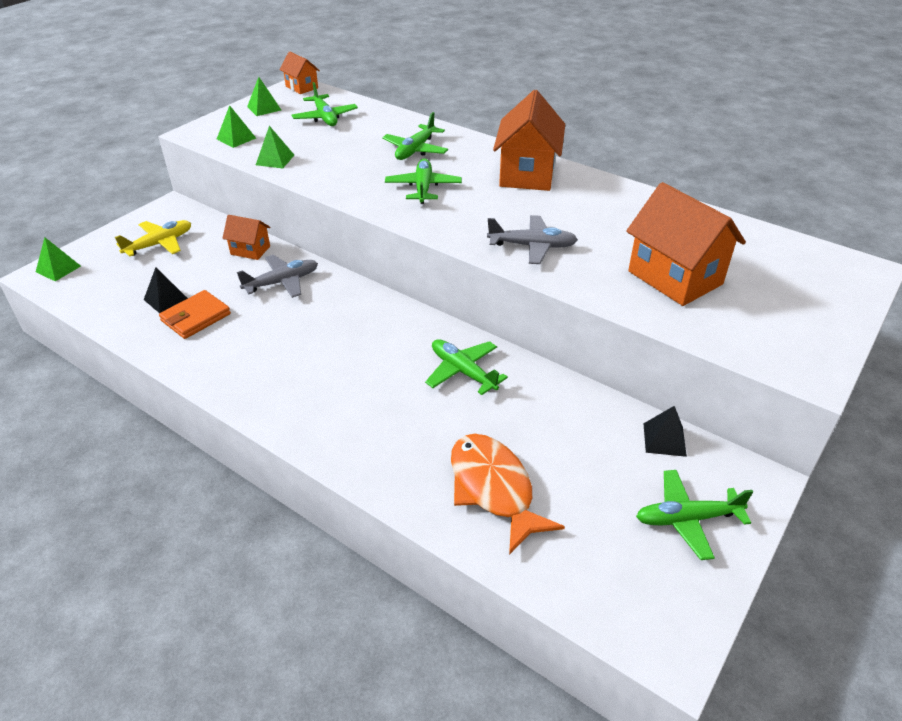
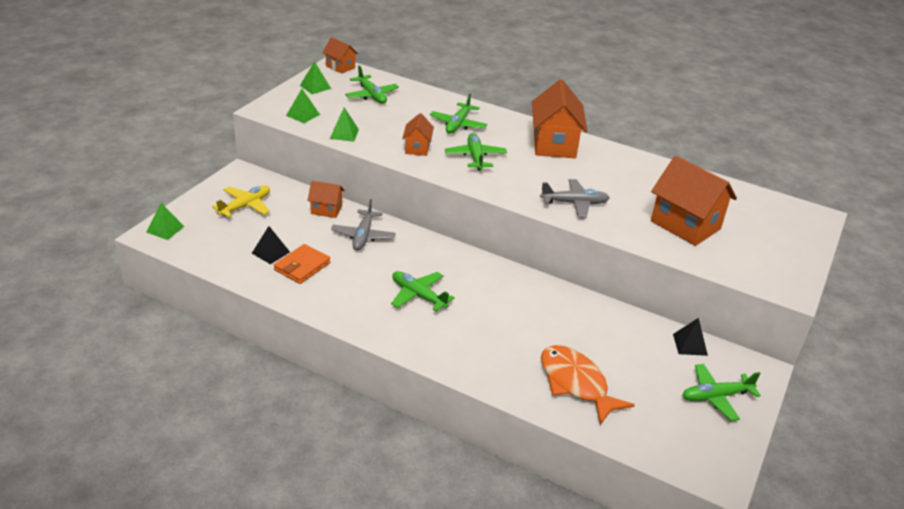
camera: 10 degrees left, 5 degrees down
(282, 282) = (363, 236): grey plane -> grey plane turned 135 degrees clockwise
(356, 177) = (417, 148): none -> orange house
(463, 371) = (530, 301): green plane -> green plane (418, 295)

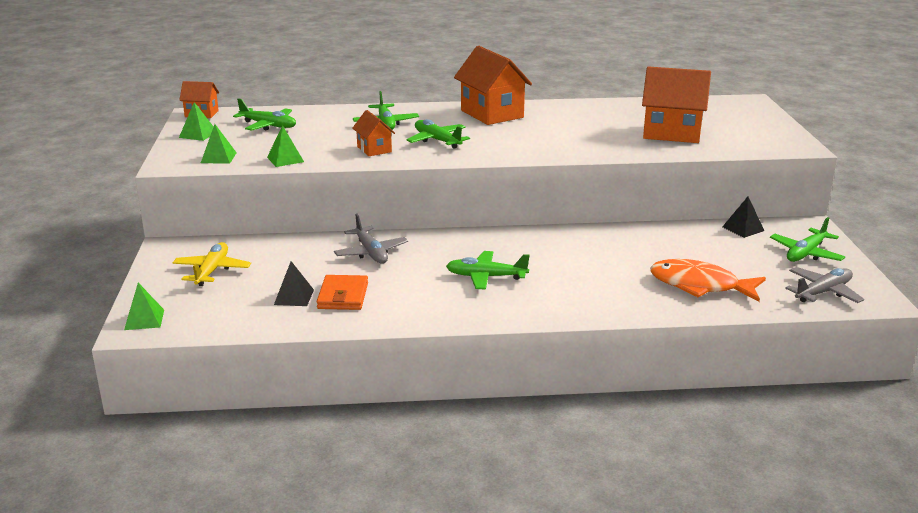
camera: 30 degrees left, 10 degrees down
(326, 210) = (305, 246): orange house -> none
(575, 203) = (569, 145): grey plane -> grey plane (823, 292)

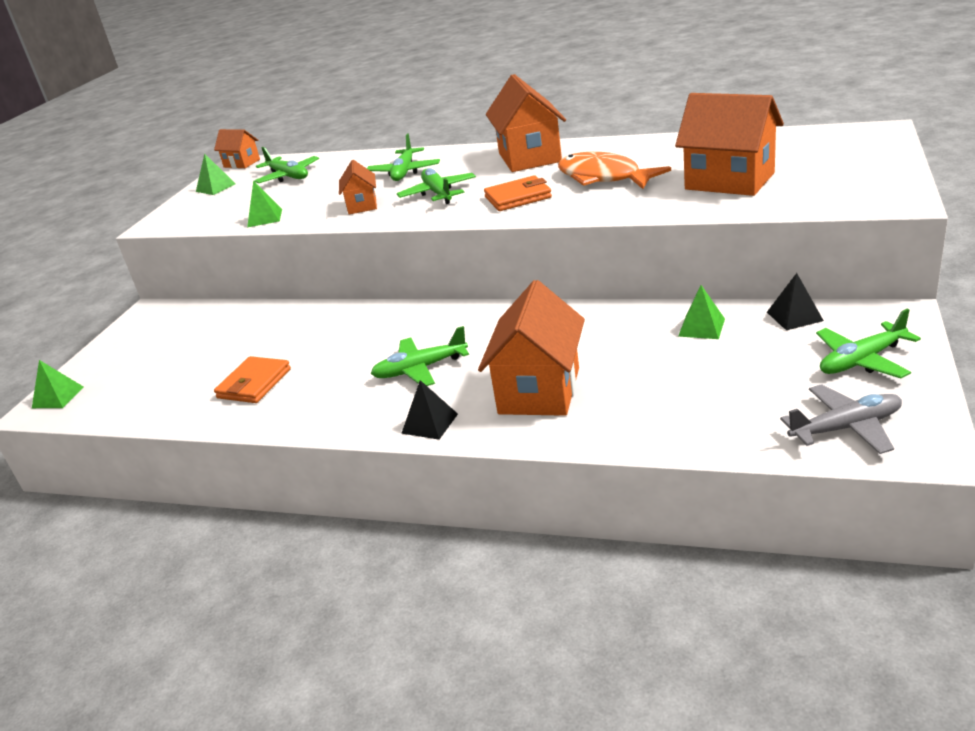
camera: 25 degrees right, 5 degrees up
(212, 271) = (162, 342): yellow plane -> none
(218, 157) = (206, 215): green pyramid -> green pyramid (701, 327)
(294, 297) = (207, 381): black pyramid -> black pyramid (429, 423)
(371, 253) = (326, 329): grey plane -> none
(486, 277) = (420, 369): green plane -> green plane turned 45 degrees counterclockwise
(512, 144) = (518, 197): none -> orange wallet
(596, 285) = (539, 391): none -> orange house
(700, 285) = (672, 402): orange fish -> orange fish (603, 177)

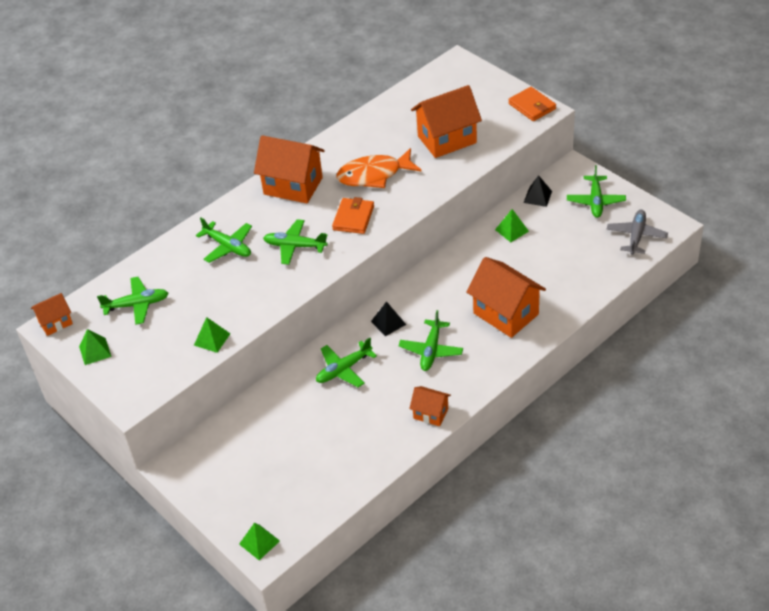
camera: 60 degrees left, 15 degrees up
(254, 383) = (362, 430): orange wallet -> orange wallet (532, 106)
(343, 332) = (343, 369): none -> green plane
(362, 205) = (262, 286): orange house -> orange house (430, 413)
(429, 423) = (492, 366): black pyramid -> black pyramid (388, 322)

